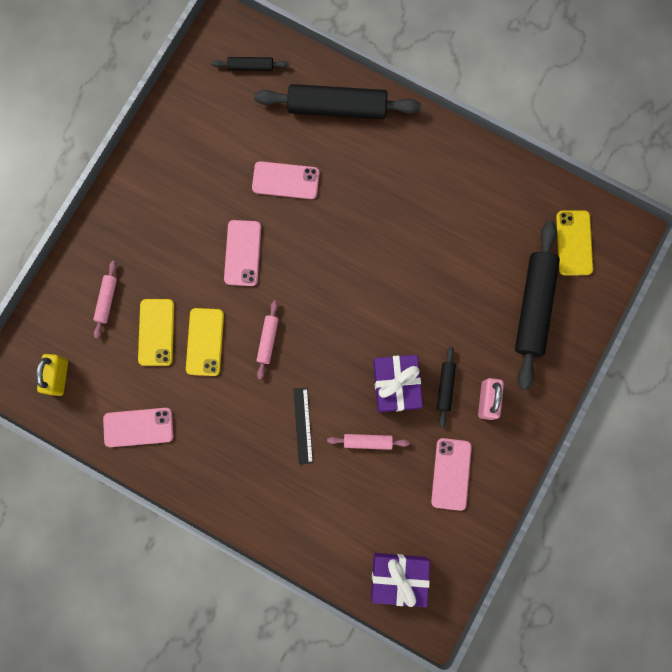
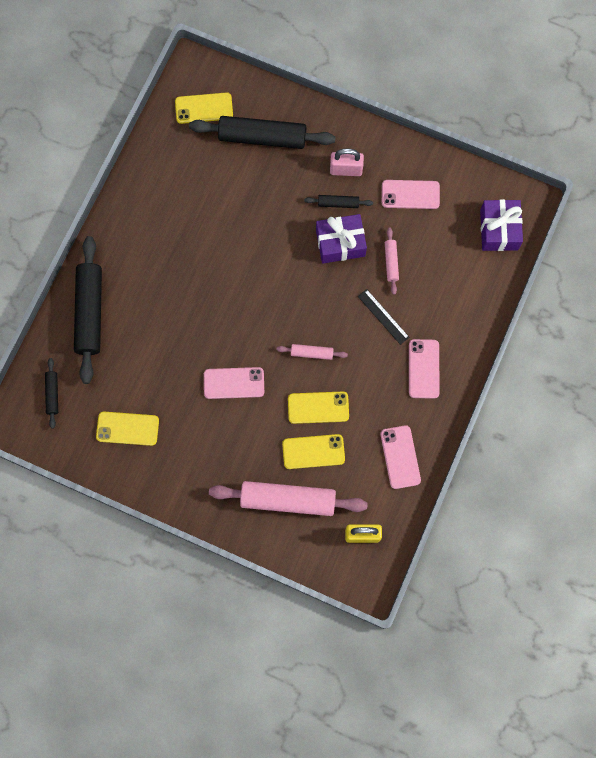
camera: 95 degrees left, 5 degrees down
(107, 300) = (288, 500): pink rolling pin -> pink rolling pin, size x2.15
(205, 140) = (127, 428): none -> yellow phone
(285, 180) = (163, 352): pink phone -> pink phone (424, 369)
(303, 425) = (383, 316): black ruler -> black ruler turned 60 degrees clockwise

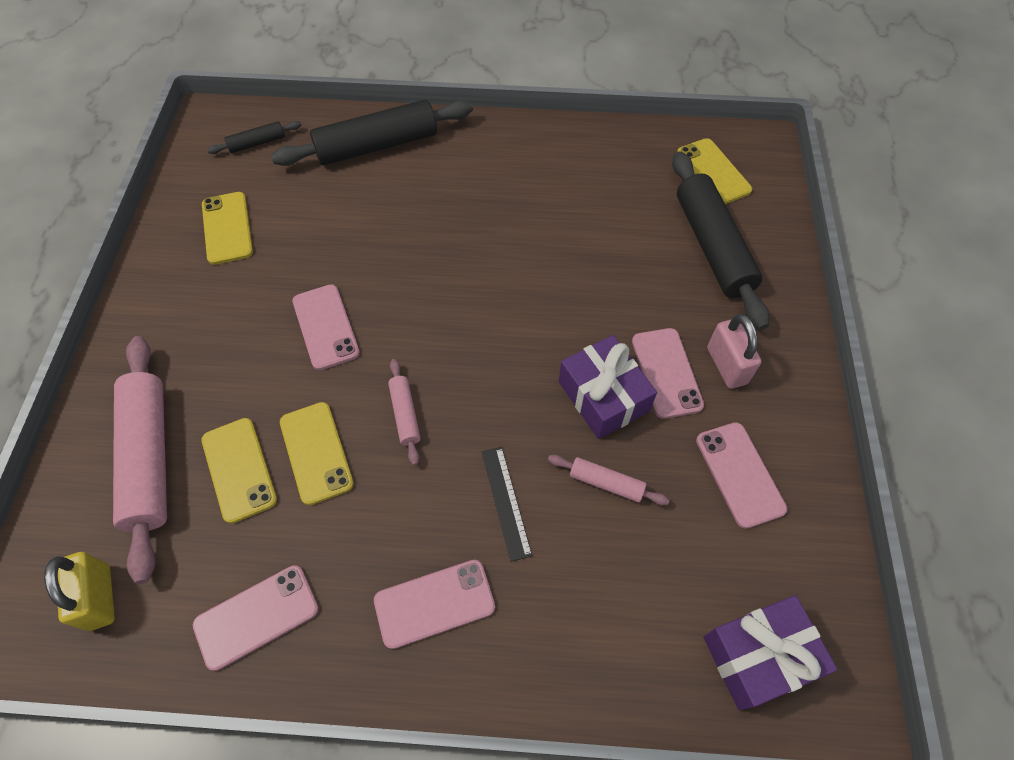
camera: 70 degrees right, 15 degrees down
(338, 203) = (666, 373): black rolling pin -> pink phone
(383, 316) = (506, 502): black ruler -> black ruler turned 45 degrees counterclockwise
(391, 262) = (606, 483): pink rolling pin -> pink rolling pin turned 45 degrees clockwise

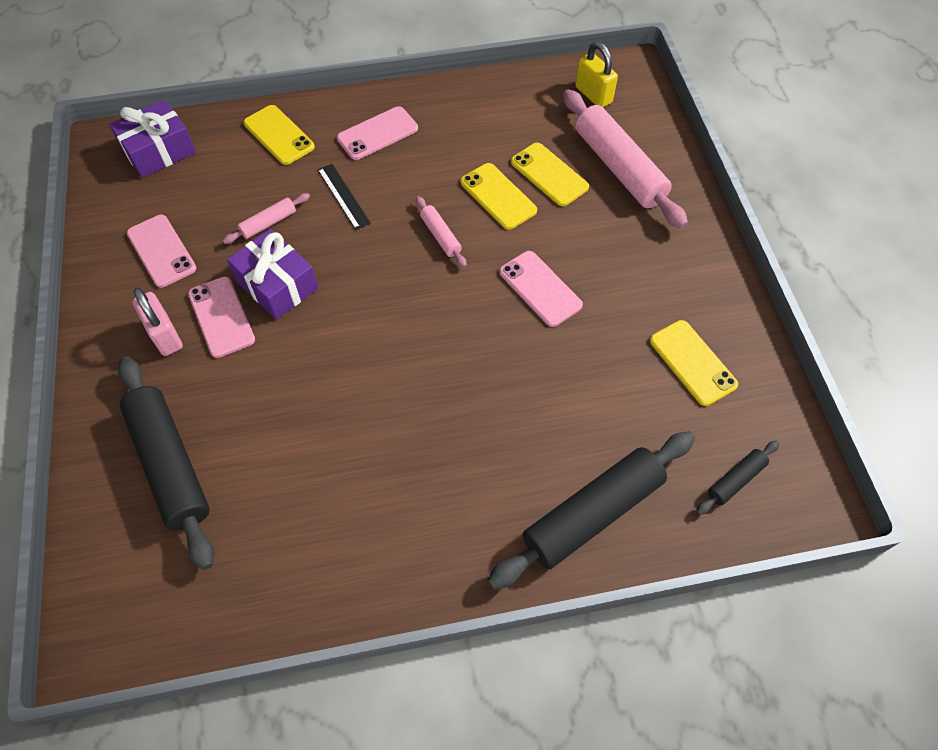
camera: 165 degrees right, 0 degrees up
(256, 617) = (489, 106): pink phone -> none
(606, 483) = (268, 223): pink rolling pin -> pink rolling pin turned 45 degrees counterclockwise
(713, 172) = (162, 579): yellow phone -> yellow phone (279, 135)

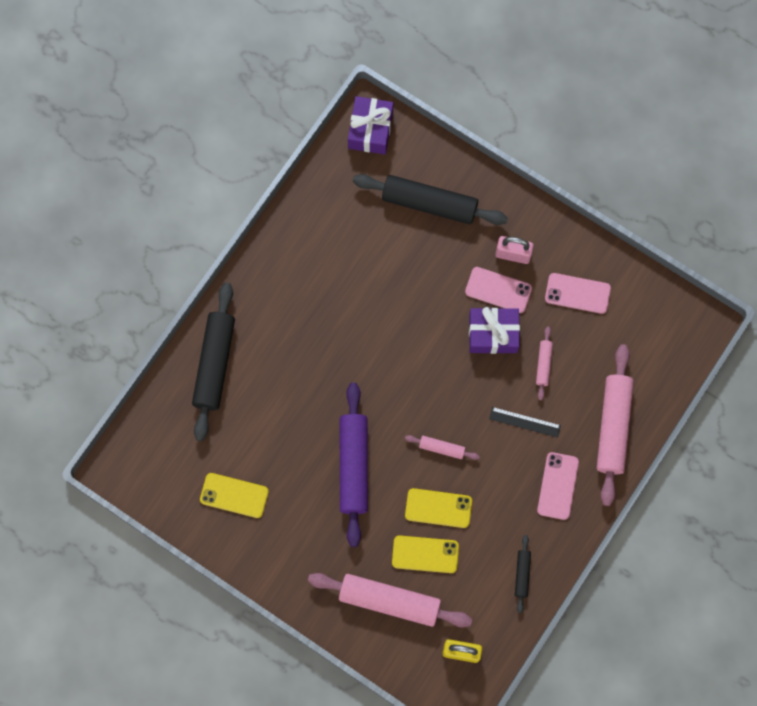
camera: 135 degrees right, 15 degrees up
(159, 151) = (666, 348): purple gift -> purple gift (370, 130)
(279, 135) = (613, 427): yellow phone -> pink rolling pin
(540, 288) = (354, 466): pink phone -> purple rolling pin
(735, 480) = (161, 445): black rolling pin -> black rolling pin (522, 574)

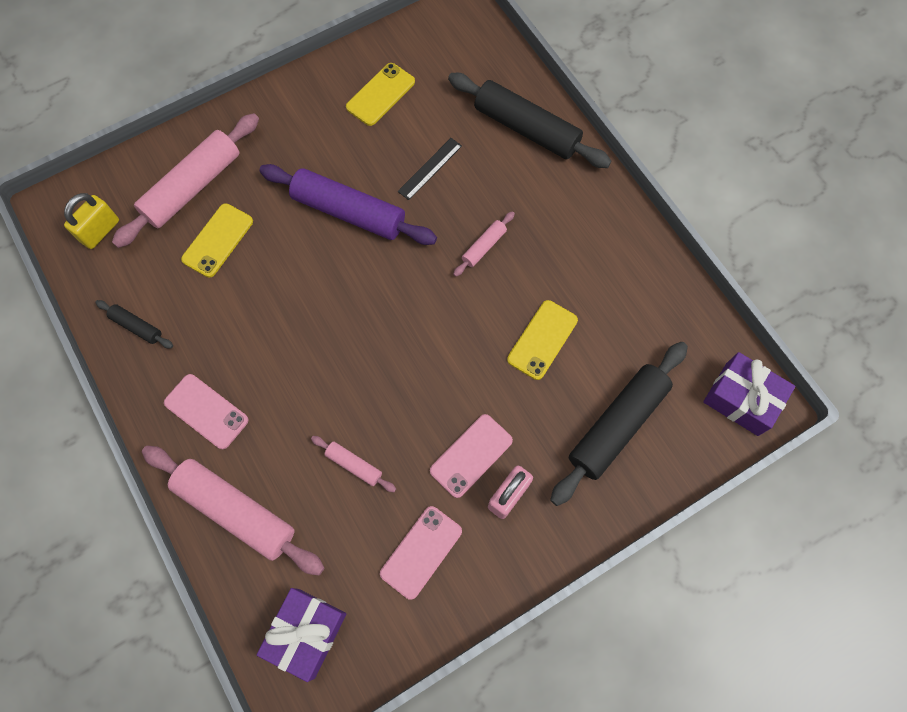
camera: 115 degrees right, 5 degrees down
(438, 508) = (257, 274): yellow phone -> yellow phone (542, 340)
(442, 448) = (319, 307): pink rolling pin -> pink rolling pin (484, 247)
(493, 334) = (420, 423): purple gift -> purple gift (306, 633)
(525, 422) = (298, 410): black ruler -> black ruler (430, 168)

